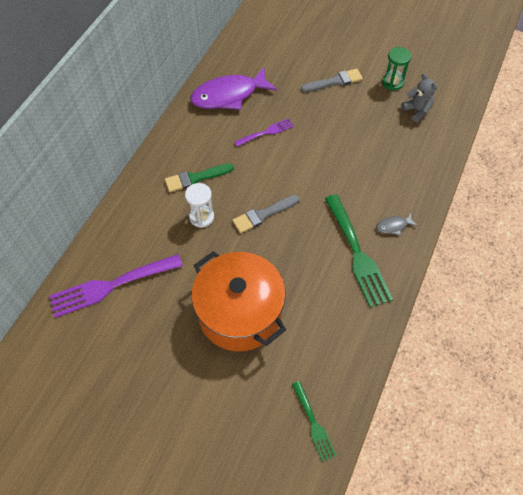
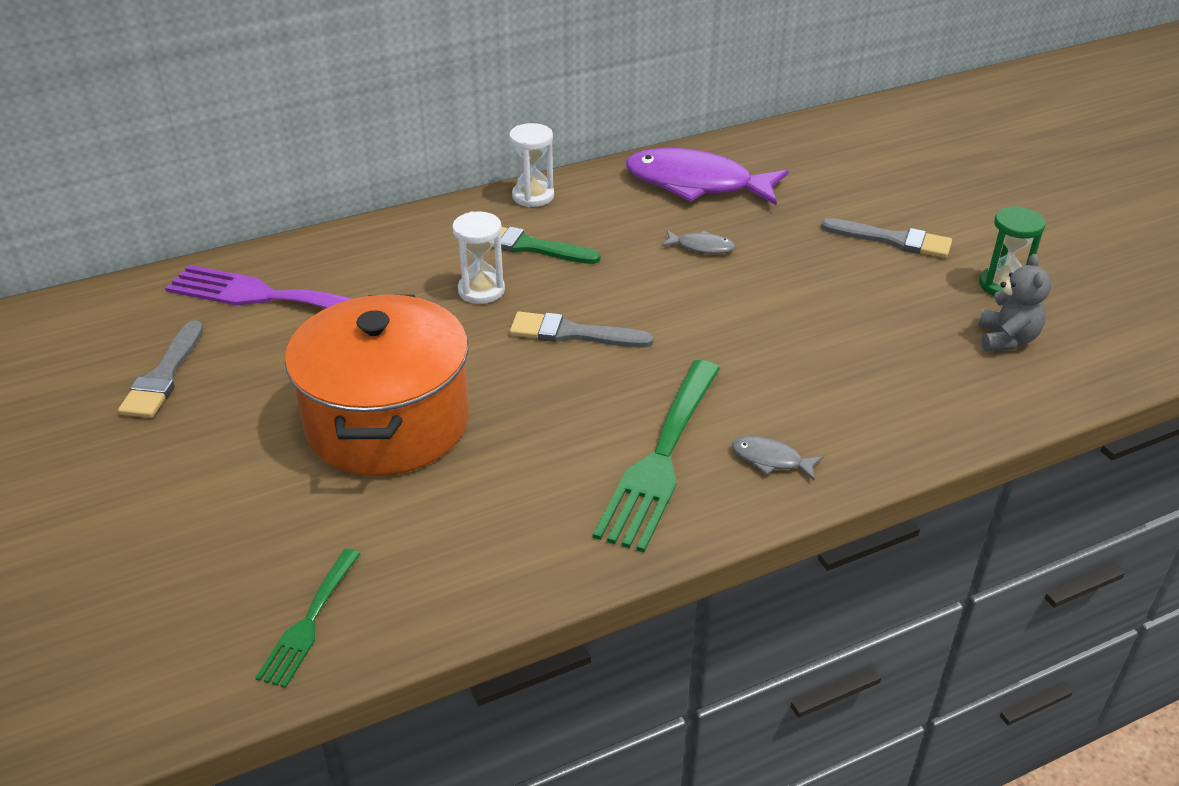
camera: 40 degrees right, 20 degrees down
(115, 362) = (164, 376): none -> grey brush
(165, 147) = (533, 196): none -> white hourglass
(266, 132) = (701, 247): purple fork -> grey fish

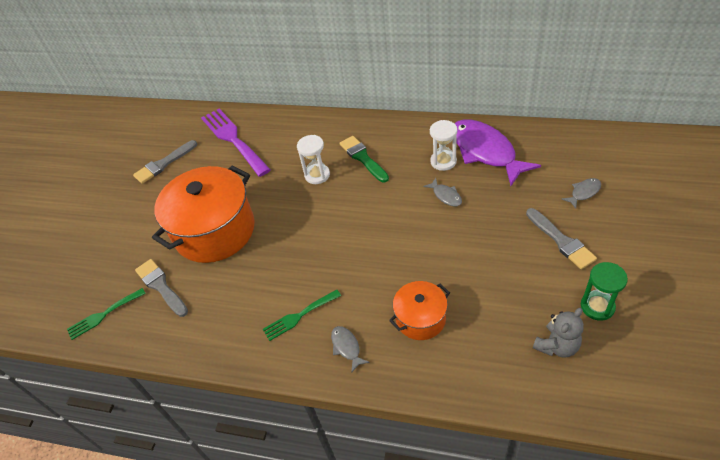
camera: 45 degrees right, 10 degrees up
(533, 196) = (394, 126): white hourglass -> white hourglass (443, 161)
(572, 333) = (332, 221): grey brush -> grey brush (161, 286)
(661, 459) = (299, 316): green fork -> green fork, size x0.54
(827, 385) = (420, 319): none -> orange pot
(862, 186) = (583, 192): none -> grey fish

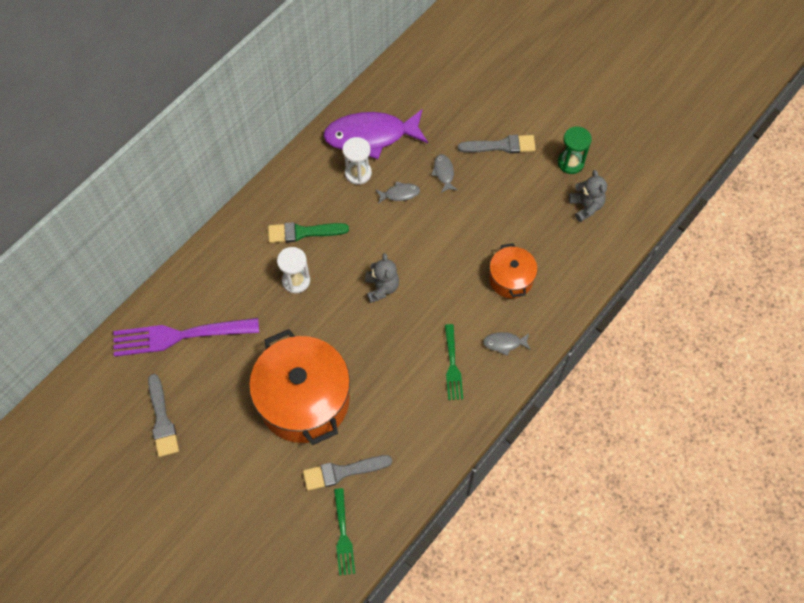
camera: 70 degrees left, 15 degrees up
(346, 228) = (381, 288): none -> grey teddy bear
(583, 192) = (466, 101): grey fish -> grey fish (444, 173)

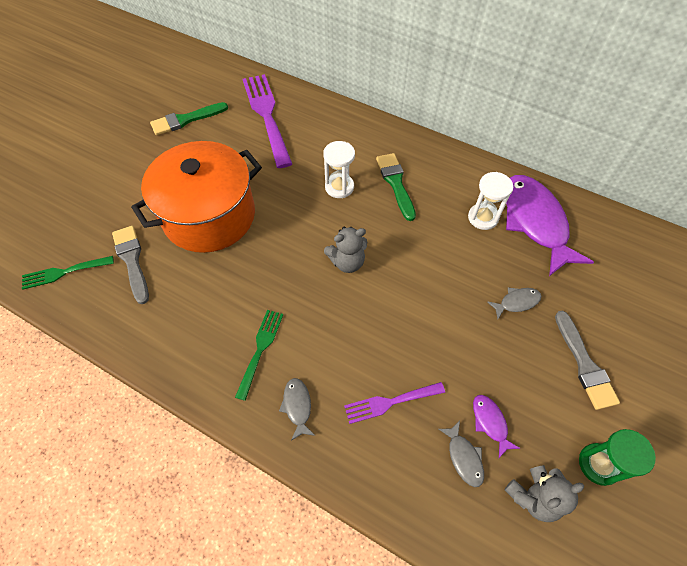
camera: 80 degrees right, 5 degrees down
(162, 420) = (186, 120): grey brush -> green brush
(399, 194) = (471, 261): grey fish -> grey fish (464, 457)
(452, 366) = (260, 349): green fork -> green fork turned 120 degrees clockwise
(511, 279) = (390, 402): orange pot -> purple fork
(534, 218) = (490, 422): none -> purple fish

